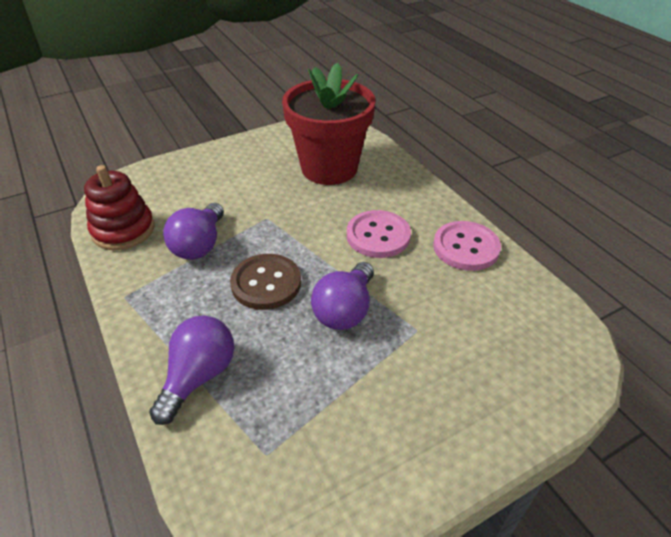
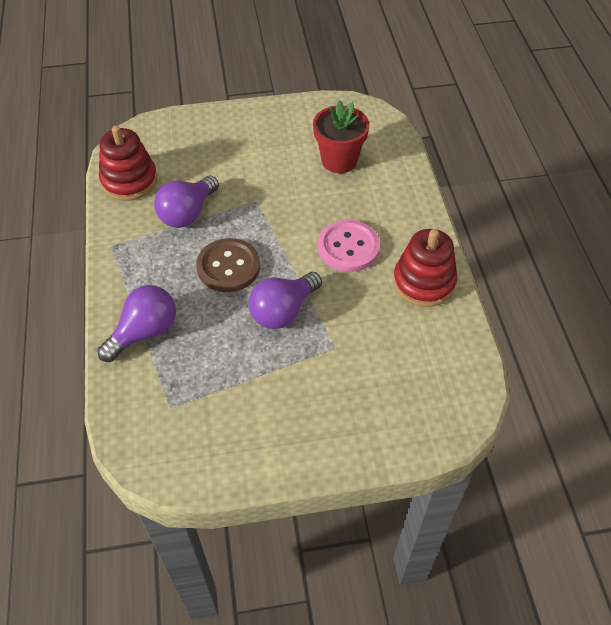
camera: 20 degrees right, 10 degrees up
(329, 168) = (339, 160): red flower pot -> red flower pot, size x0.62
(466, 247) = (424, 282): pink button -> red stacking toy

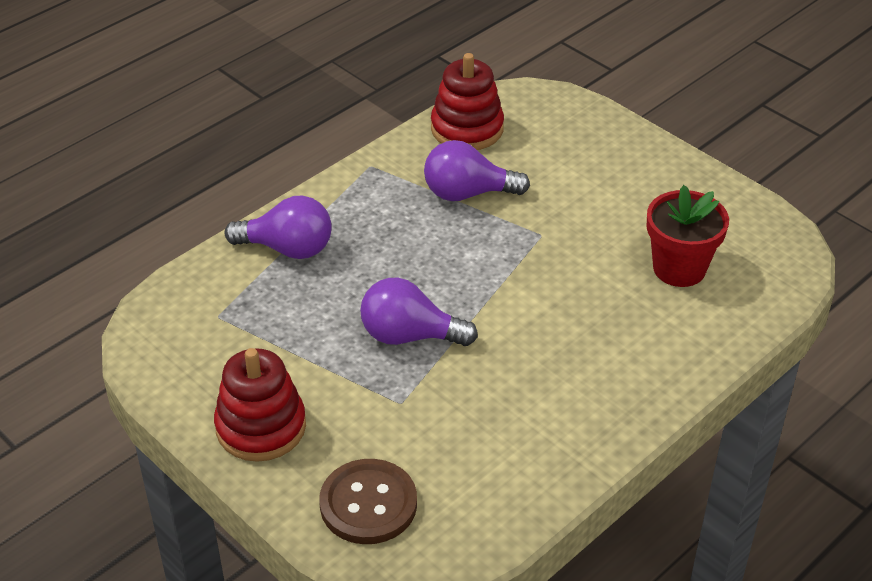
camera: 55 degrees right, 10 degrees down
(228, 267) = (427, 262): brown button -> brown button (368, 504)
(348, 247) = (552, 343): pink button -> none
(424, 282) = (567, 435): red stacking toy -> red stacking toy (261, 427)

